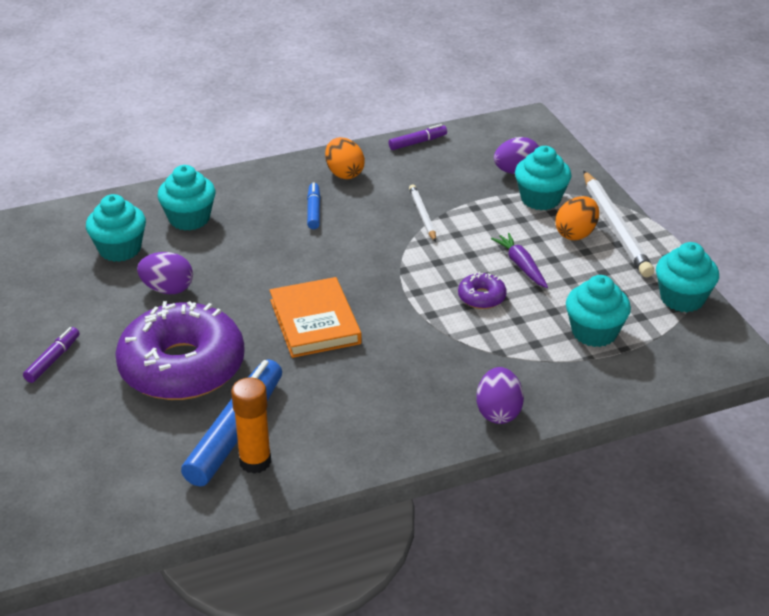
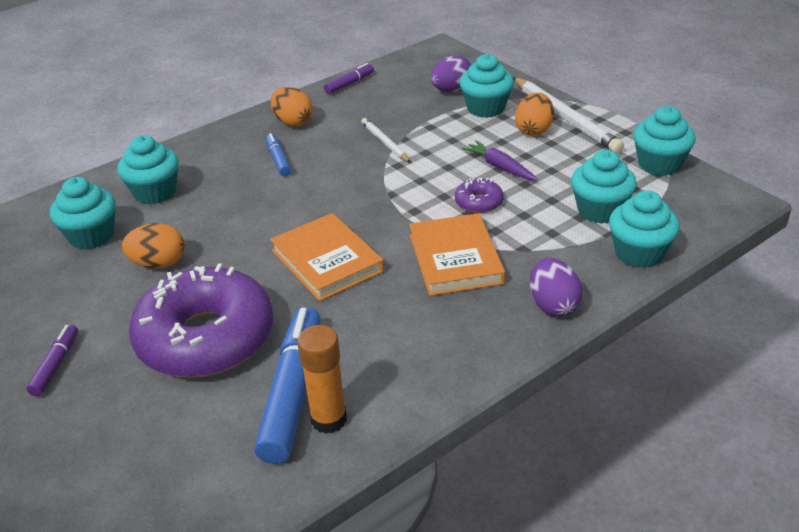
camera: 15 degrees left, 0 degrees up
(168, 289) = (159, 263): purple egg -> orange egg
(431, 347) = (455, 259): none -> orange book
(607, 383) = (639, 253): none -> turquoise cupcake

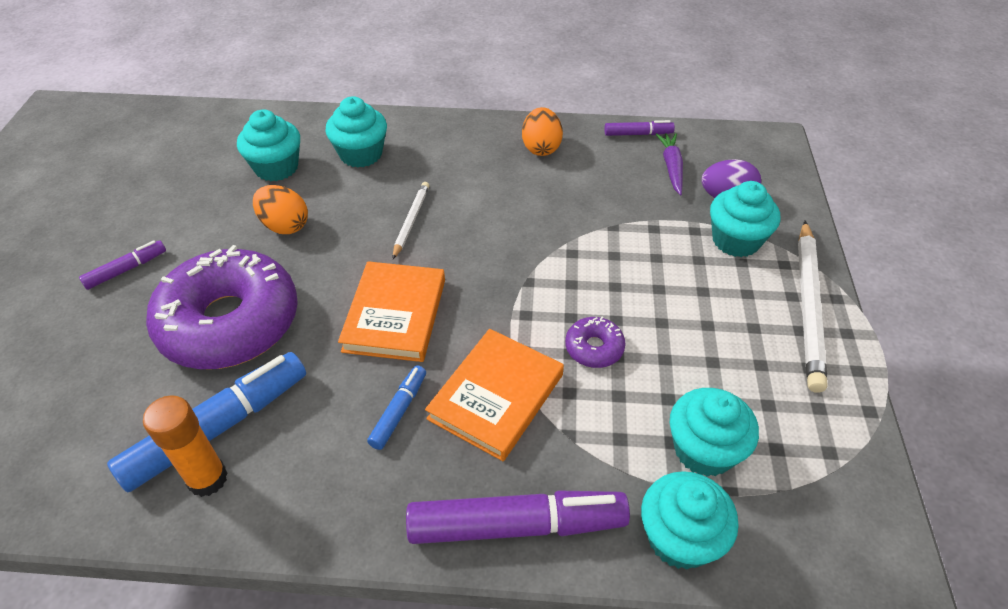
camera: 40 degrees right, 10 degrees up
(278, 160) = (483, 181): blue marker -> blue marker (399, 411)
(385, 142) = (591, 220): white pencil -> white pencil (411, 221)
(500, 167) = (665, 321): purple carrot -> purple carrot (671, 167)
(533, 130) = (754, 299): orange egg -> none
(553, 305) = (516, 525): purple egg -> purple marker
(659, 164) = (847, 441): turquoise cupcake -> none

